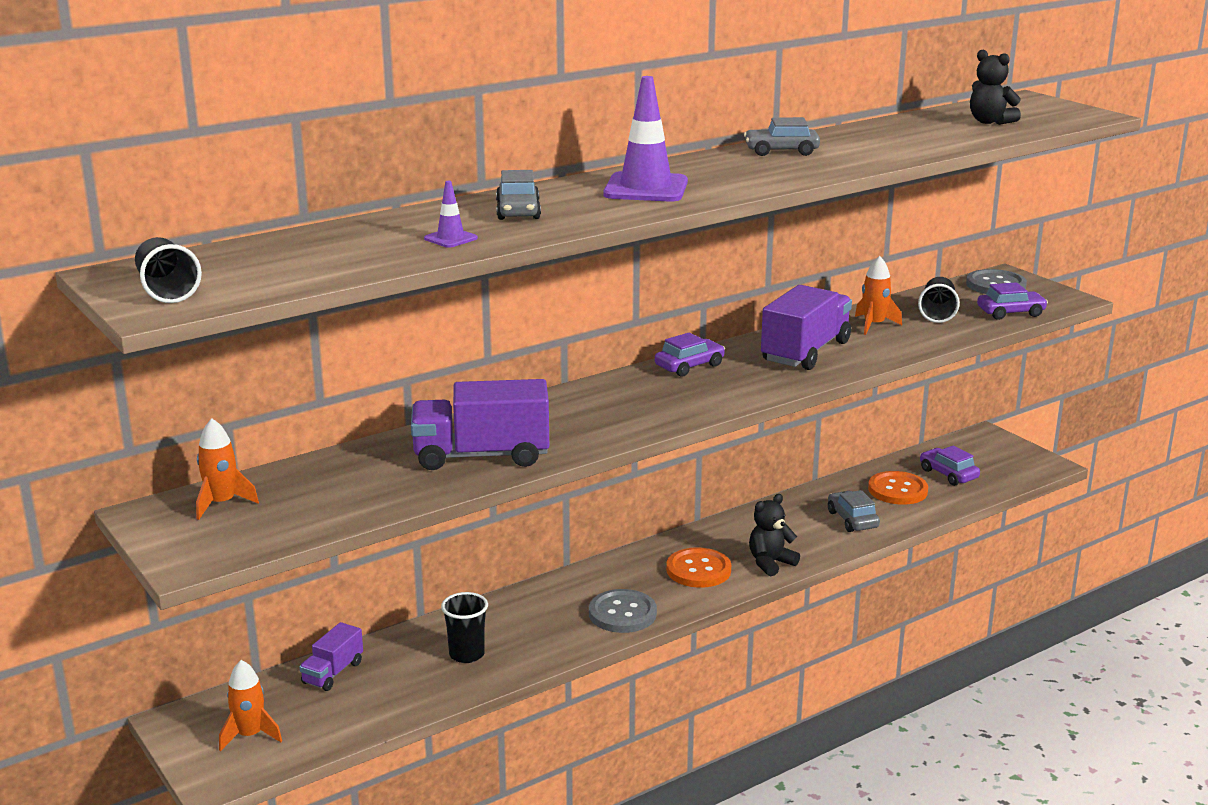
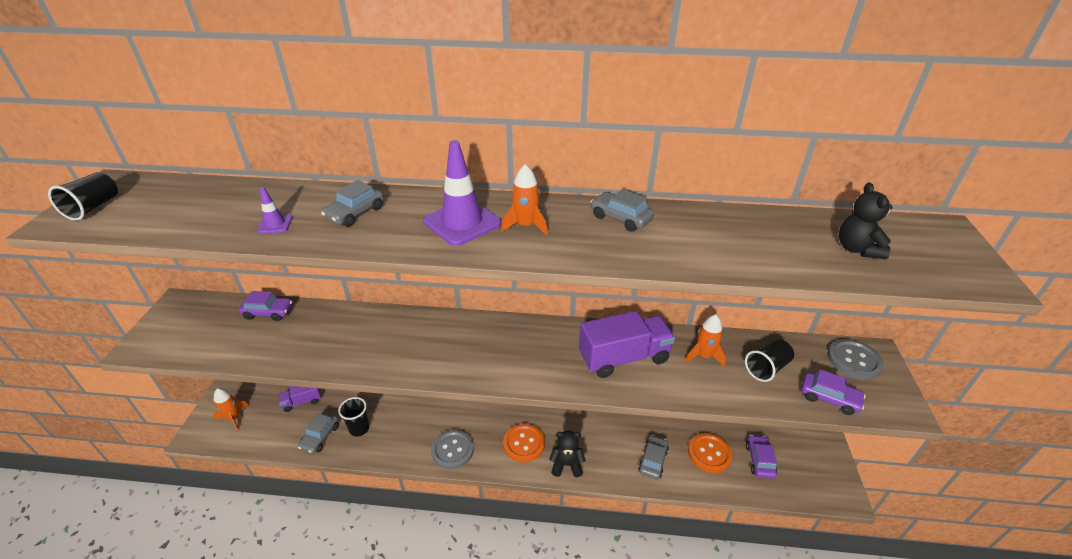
camera: 40 degrees right, 15 degrees up
(222, 503) = (206, 313): orange rocket -> orange rocket (526, 225)
(423, 686) = (320, 437): none -> grey car
(481, 456) = (339, 346): purple truck -> none
(689, 366) = (538, 332): purple car -> purple car (268, 312)

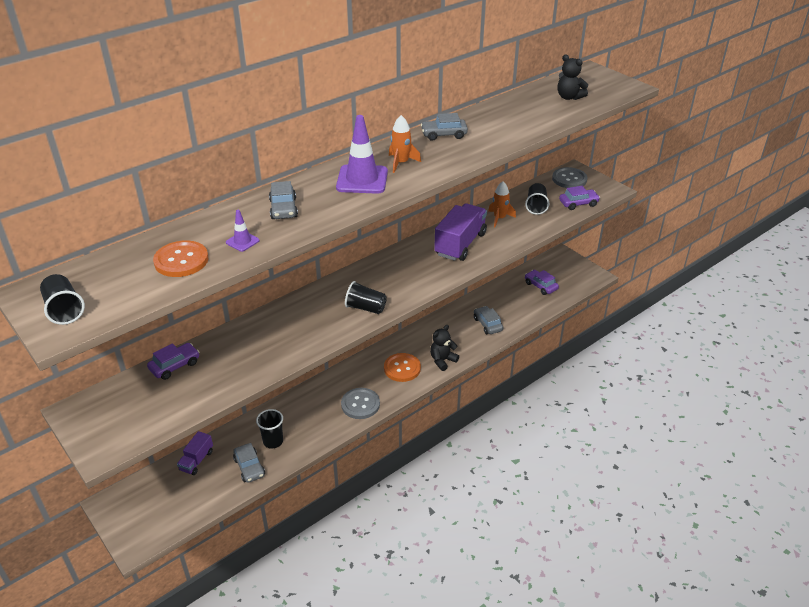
camera: 45 degrees left, 0 degrees up
(234, 418) = (152, 511): orange rocket -> none
(451, 363) = (365, 308): none -> black cup
(709, 454) = (512, 300): orange button -> orange button (181, 260)

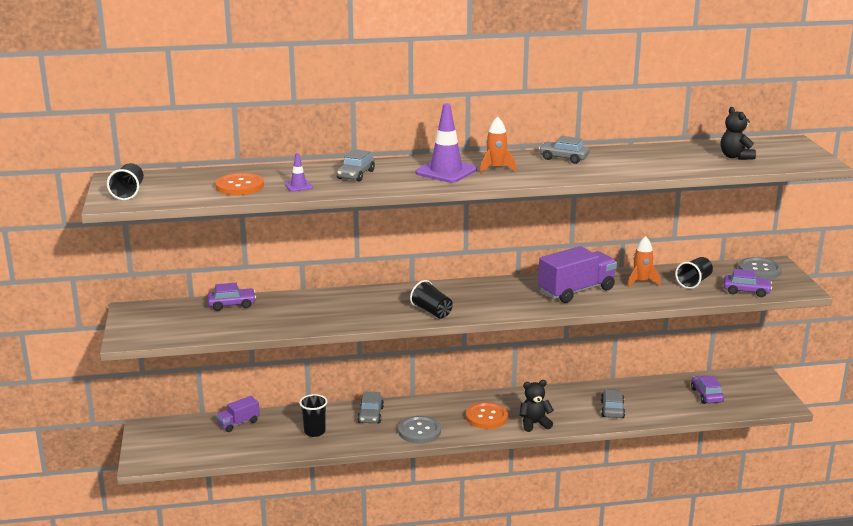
camera: 30 degrees right, 15 degrees down
(249, 467) = (278, 443): grey car -> grey car (370, 415)

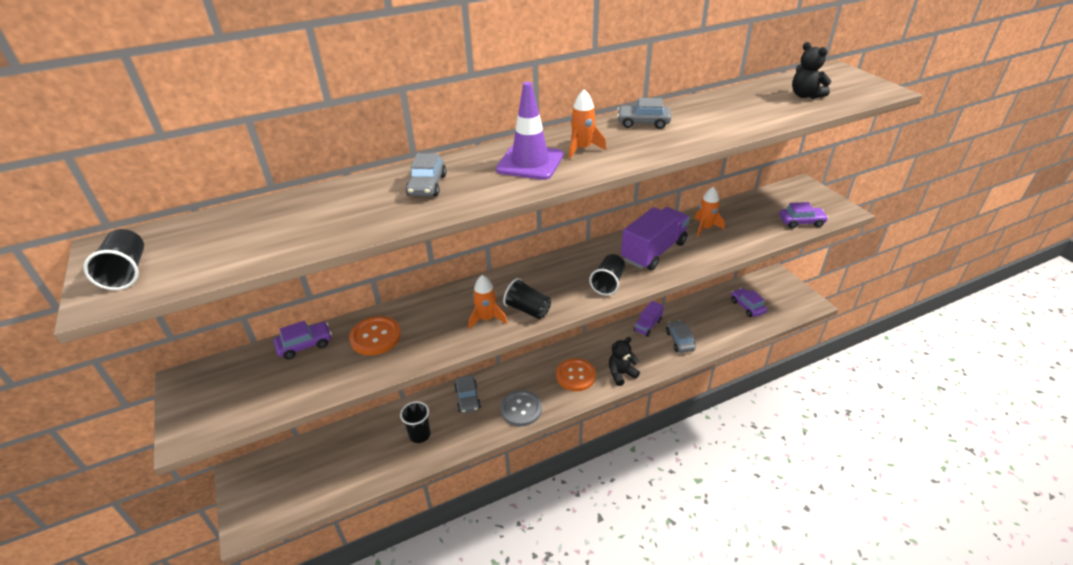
camera: 15 degrees left, 15 degrees up
(238, 423) = (338, 442): purple truck -> purple truck (647, 326)
(239, 186) = (284, 231): orange button -> orange button (375, 337)
(298, 186) = (363, 217): purple traffic cone -> none
(392, 312) = (486, 319): none -> orange rocket
(694, 282) = (750, 219): black cup -> black cup (608, 283)
(759, 270) = (795, 194): grey button -> none

